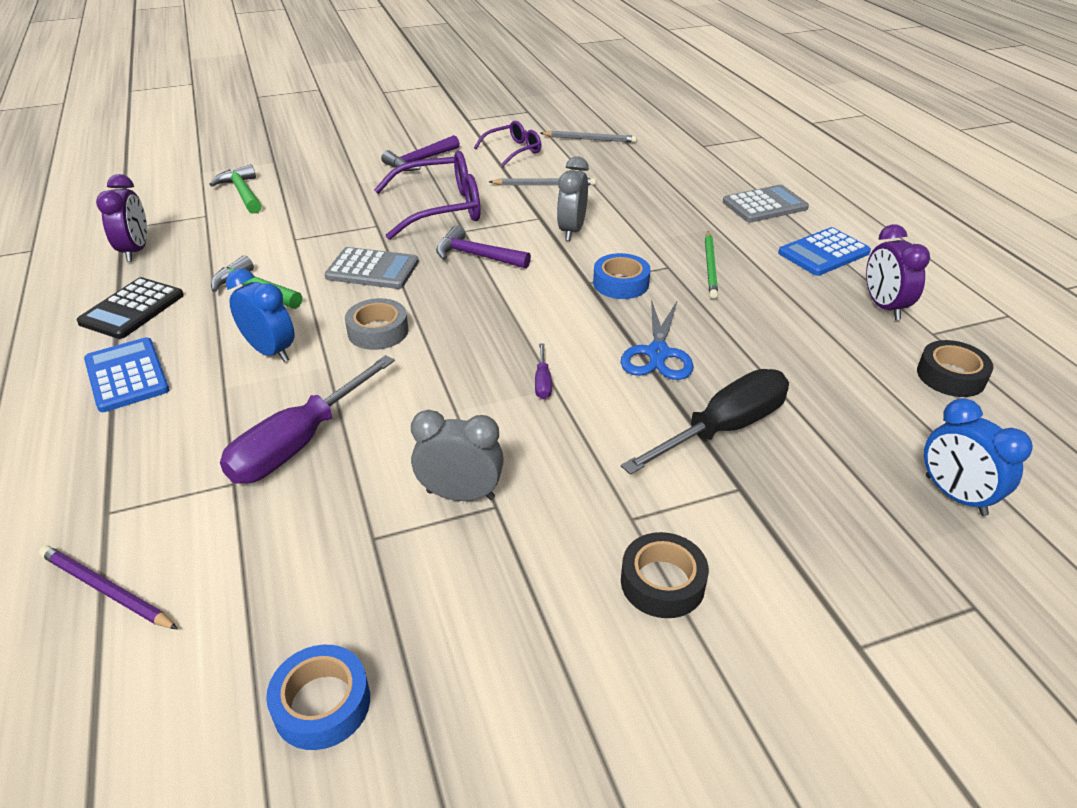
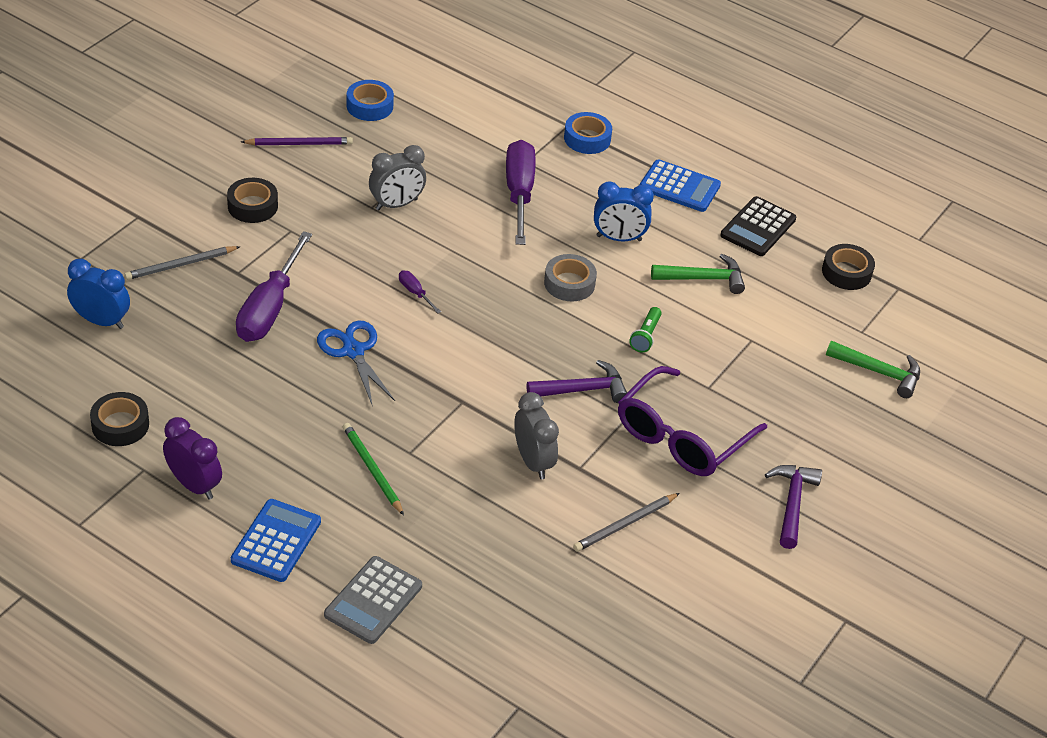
camera: 140 degrees right, 5 degrees up
(106, 590) = (516, 101): purple pencil -> purple pencil (299, 144)
(132, 309) = (758, 227): black calculator -> black calculator turned 135 degrees counterclockwise
(136, 251) = (846, 272): purple clock -> black tape
(372, 270) = (646, 336): grey calculator -> green flashlight
(514, 150) = (720, 575): purple glasses -> none
(590, 139) = (662, 649): grey pencil -> grey pencil (180, 265)
(621, 283) = (435, 412): blue tape -> blue tape (587, 138)
(723, 429) = (270, 308): black screwdriver -> purple screwdriver

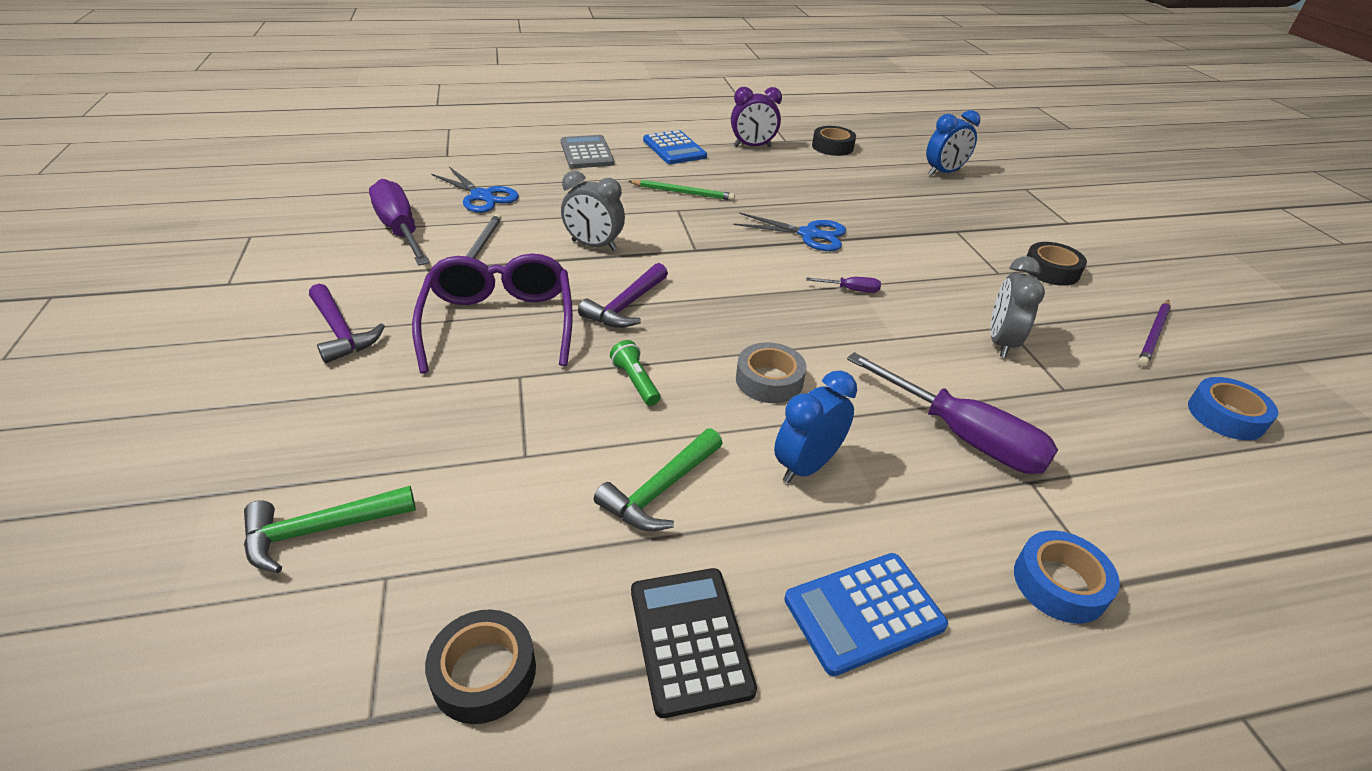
camera: 135 degrees right, 5 degrees down
(180, 265) = (986, 215): grey pencil -> none
(270, 308) = (898, 226): purple screwdriver -> purple screwdriver (400, 230)
(554, 599) = (482, 196): none -> blue scissors

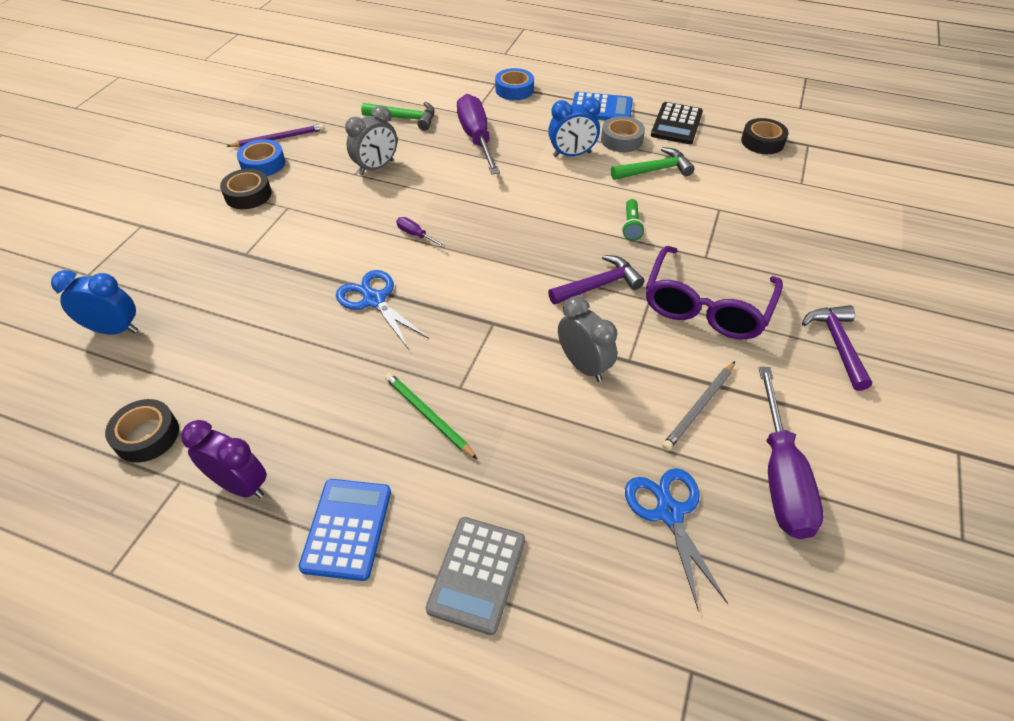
camera: 145 degrees left, 10 degrees up
(319, 531) = (836, 211): green hammer -> green hammer (405, 118)
(769, 380) = (547, 198): grey tape -> grey tape (621, 140)
(1225, 416) = (331, 100): blue tape -> blue tape (263, 164)

